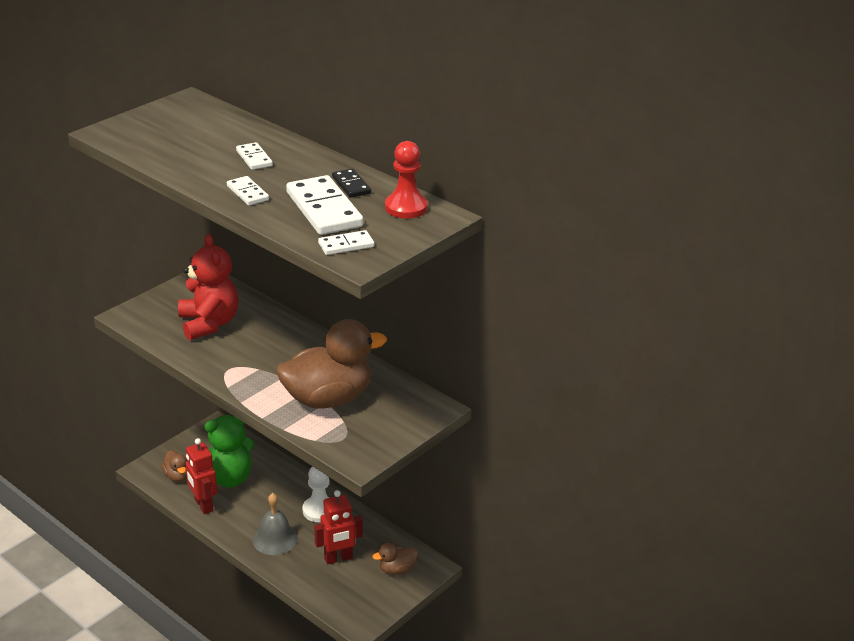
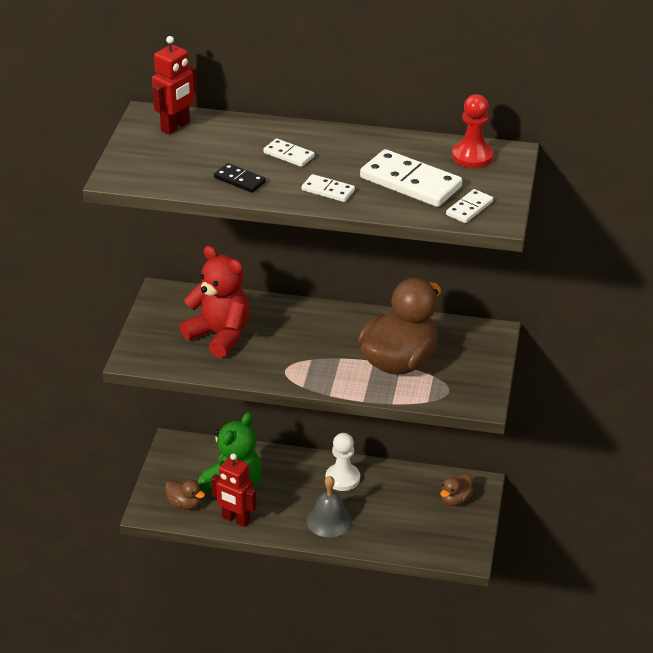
camera: 30 degrees left, 5 degrees up
(338, 558) = (399, 512): red robot -> red robot (176, 126)
(351, 185) = (403, 151): black domino -> black domino (240, 180)

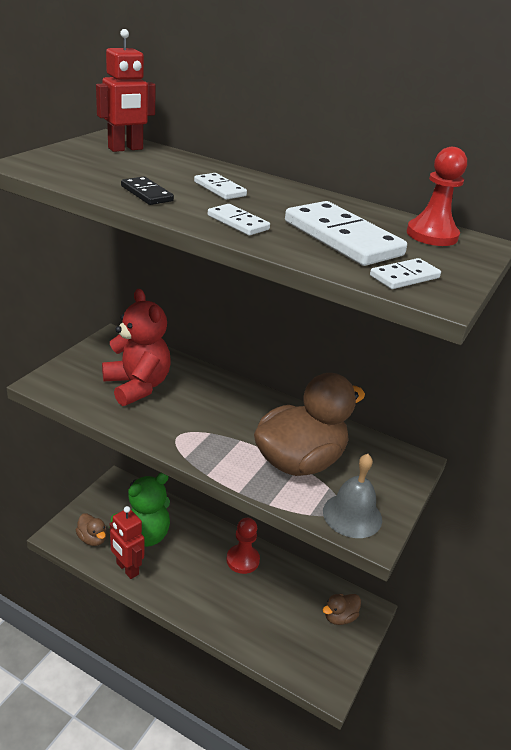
camera: 15 degrees right, 5 degrees down
(329, 520) = (210, 598): grey bell -> grey bell (352, 515)
(342, 478) = (242, 560): white pawn -> red pawn

